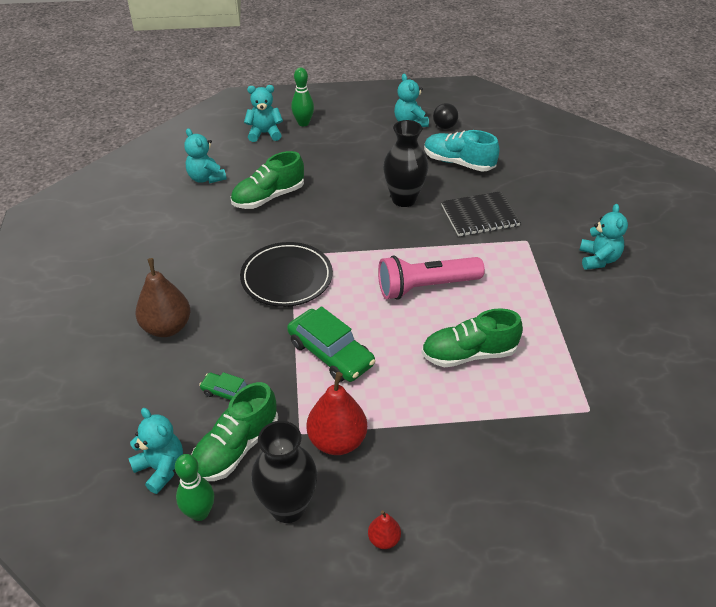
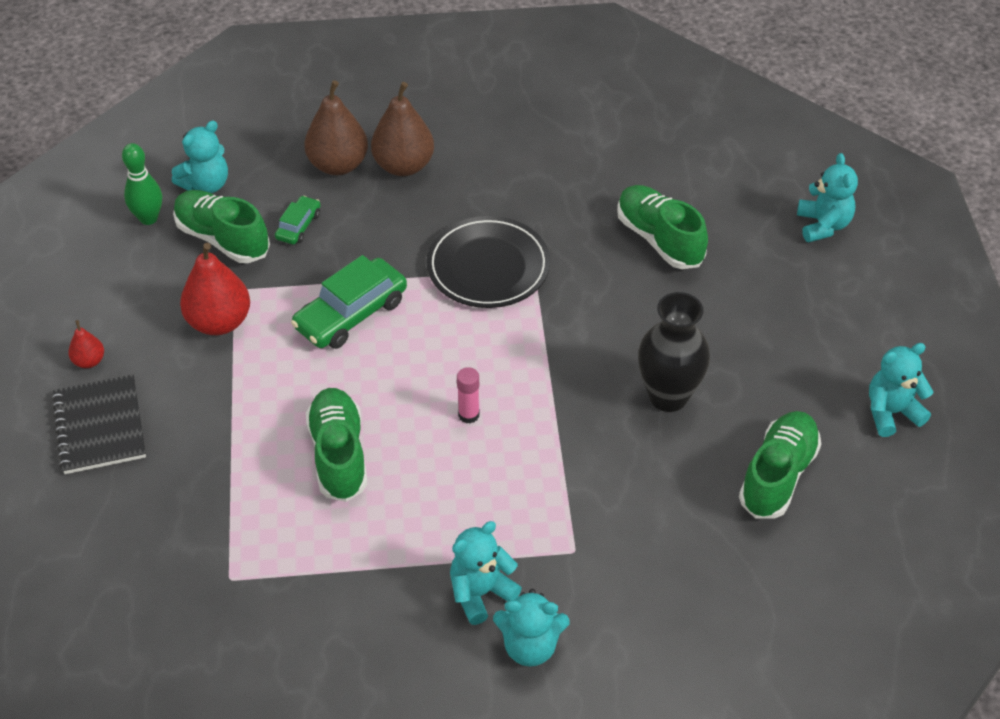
camera: 90 degrees right, 5 degrees up
(156, 370) = (338, 165): none -> brown pear
(206, 178) = (698, 170): turquoise teddy bear -> turquoise teddy bear (481, 593)
(288, 507) = (142, 284): black vase -> none
(303, 123) = (862, 270): green bowling pin -> none
(426, 287) = (468, 415): pink flashlight -> pink glue stick
(444, 126) = (888, 462): black ball -> none
(458, 163) = (777, 475): turquoise shoe -> green shoe
(480, 216) = (633, 493): black notebook -> black notebook (100, 426)

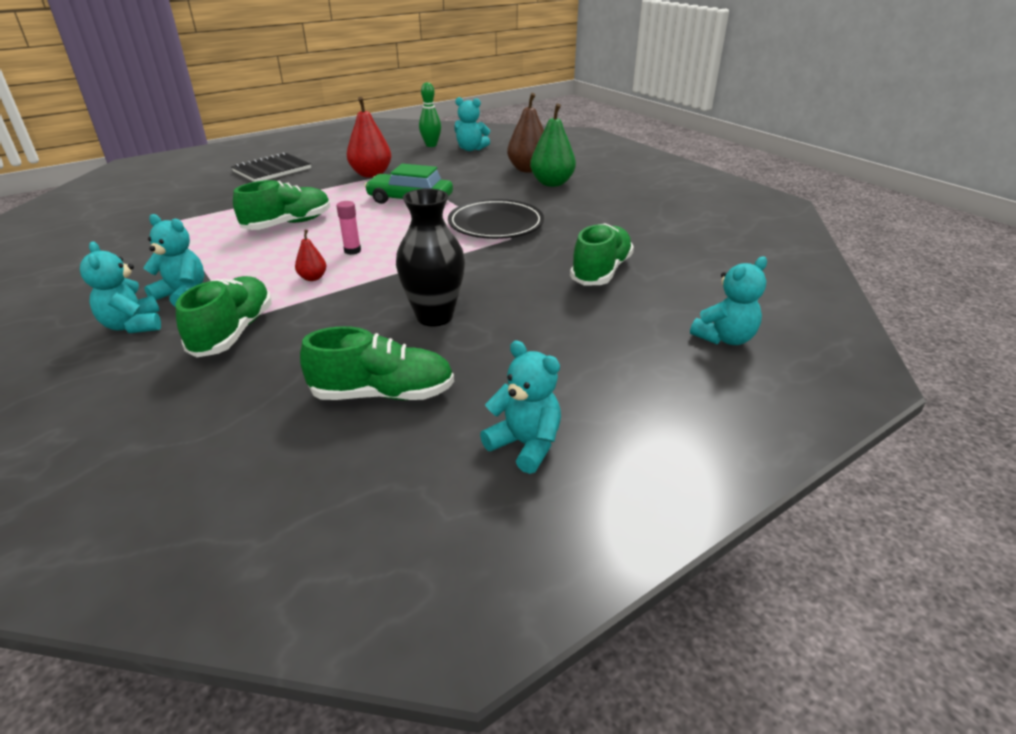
camera: 60 degrees right, 15 degrees down
(89, 361) = (317, 158): red pear -> red pear (313, 278)
(222, 239) = (435, 161): green shoe -> green shoe (233, 332)
(298, 226) = (466, 173): green car -> none
(403, 166) = (552, 183): brown pear -> green pear

